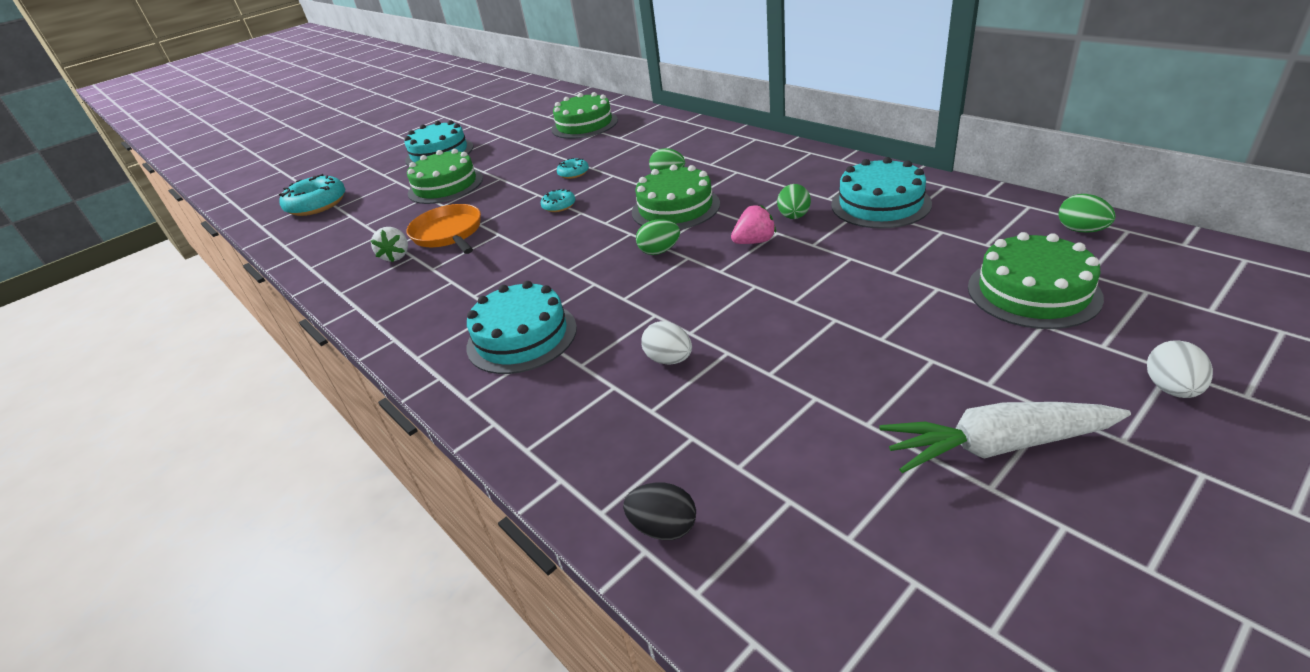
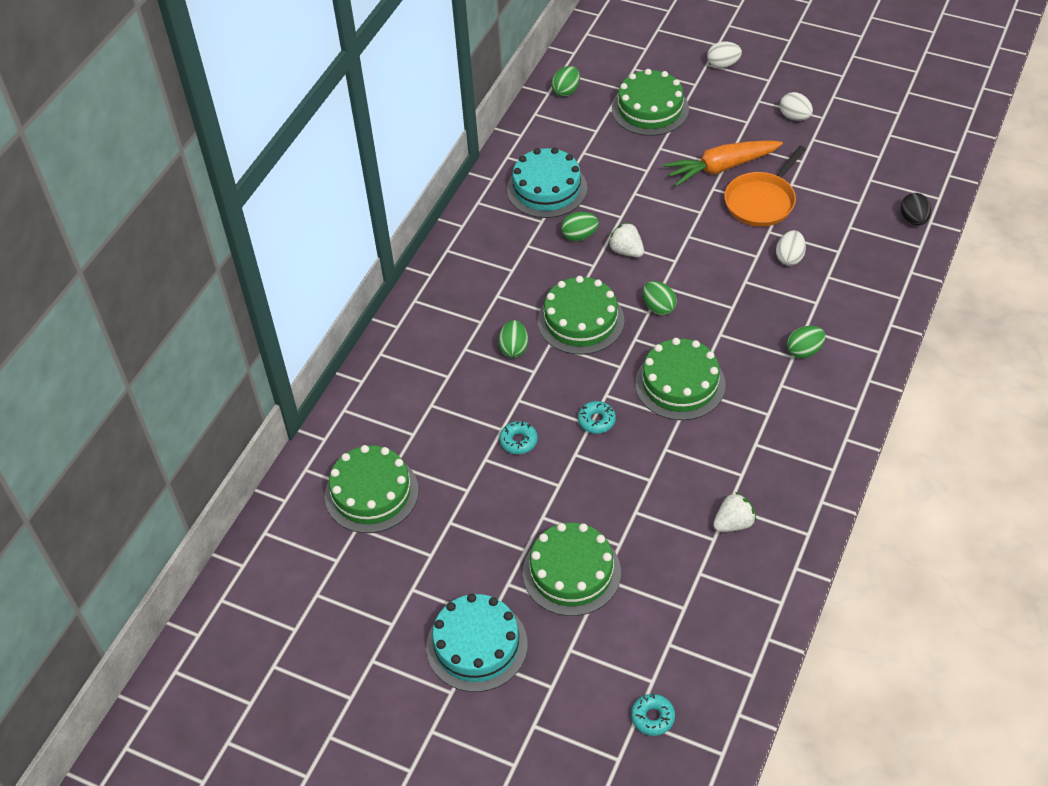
camera: 115 degrees left, 15 degrees up
(317, 204) = (652, 717): turquoise donut -> turquoise donut, size x0.50
(448, 233) = (677, 498): orange pan -> orange pan (761, 201)
(522, 337) = (804, 351): turquoise cake -> green egg
(556, 250) = (680, 384): none -> green cake
(754, 242) = (626, 251): pink strawberry -> white strawberry
(877, 334) = (721, 168): none -> orange carrot
(995, 446) = (794, 117): white carrot -> white egg

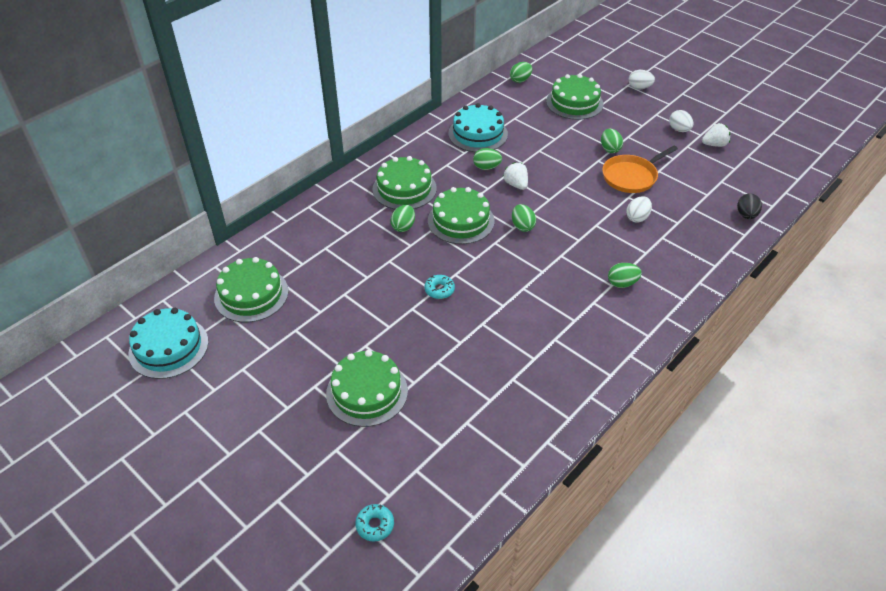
camera: 15 degrees right, 5 degrees down
(477, 645) = (267, 424): turquoise cake -> turquoise cake (168, 347)
(518, 441) = (375, 288): turquoise donut -> none
(680, 384) = (515, 281): green cake -> green cake (404, 189)
(721, 168) = (610, 149): orange carrot -> green egg
(733, 523) = (511, 392): white strawberry -> white strawberry (714, 144)

